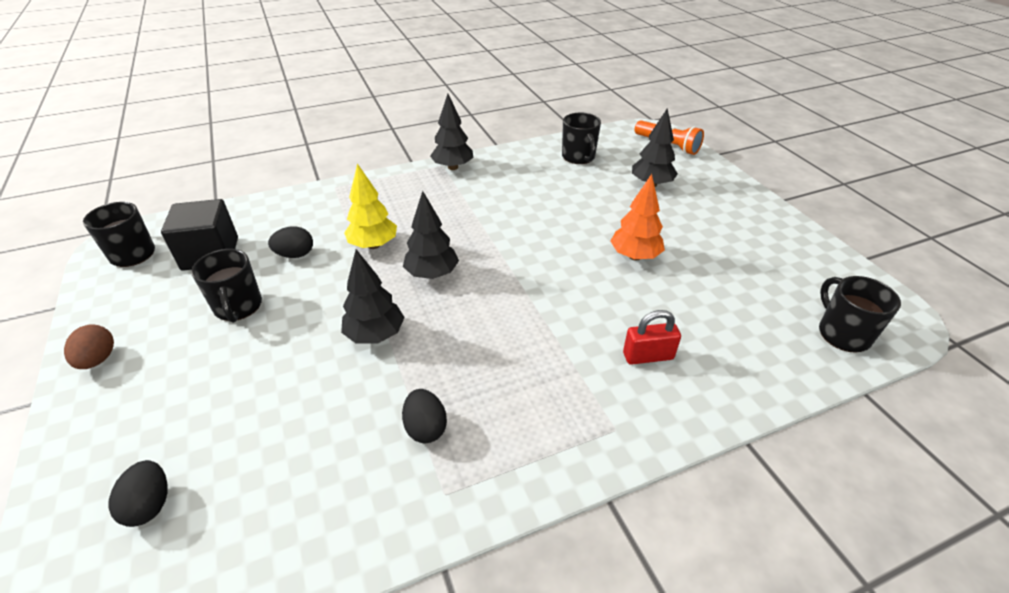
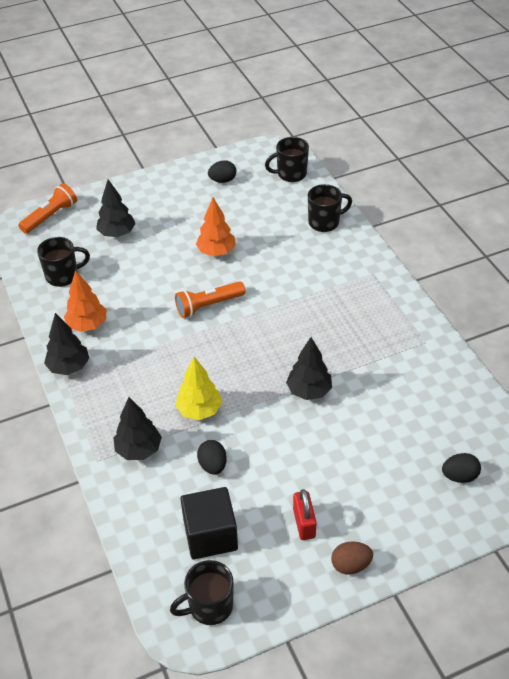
camera: 90 degrees left, 5 degrees up
(238, 307) = (284, 487): black mug -> black mug (325, 222)
(425, 428) = (385, 354): black egg -> black egg (222, 180)
(432, 274) = (239, 366): black tree -> black tree (139, 450)
(508, 174) = (87, 325): none -> orange tree
(535, 250) = (208, 305): none -> orange flashlight
(648, 356) = (316, 255): red padlock -> red padlock (304, 523)

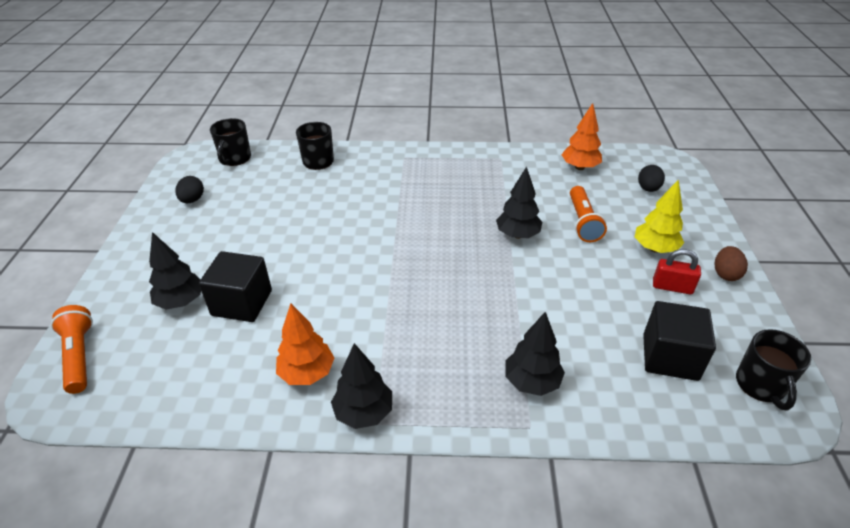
camera: 65 degrees left, 5 degrees down
(63, 276) = (201, 373): black mug -> none
(132, 263) = (242, 303): none -> black cube
(199, 410) = (501, 315): yellow tree -> yellow tree (654, 248)
(208, 305) = (360, 264): orange flashlight -> orange flashlight (583, 222)
(213, 465) = (579, 327): black egg -> none
(216, 252) = (290, 235): orange tree -> orange tree (579, 167)

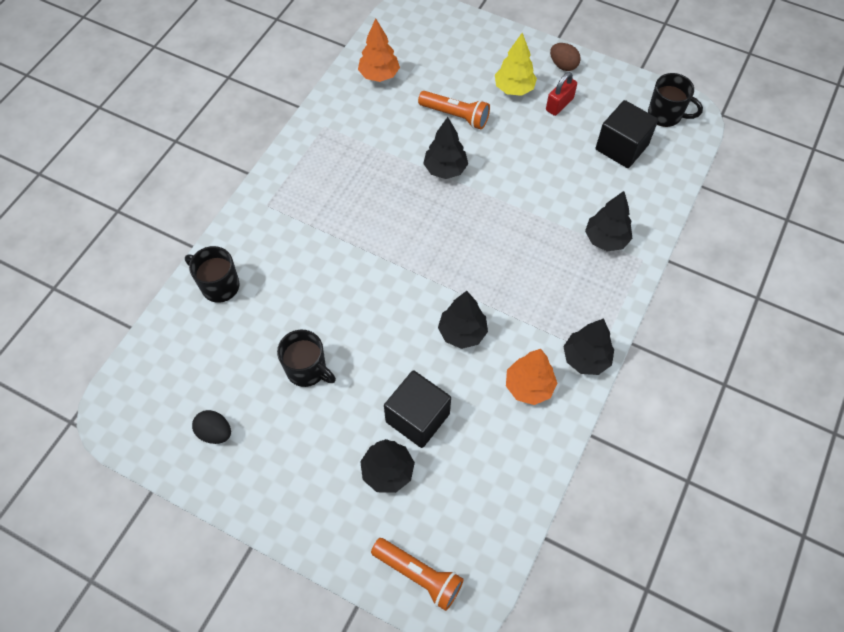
camera: 65 degrees left, 20 degrees up
(79, 356) = (419, 575): orange flashlight -> orange flashlight turned 150 degrees counterclockwise
(235, 159) = (155, 370): black mug -> black mug (307, 370)
(345, 303) = (462, 333): none -> black tree
(648, 189) = (440, 47): black egg -> none

